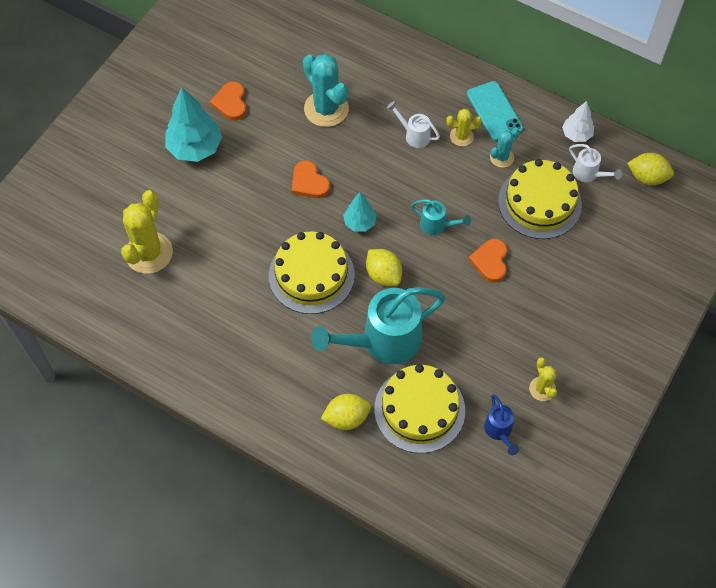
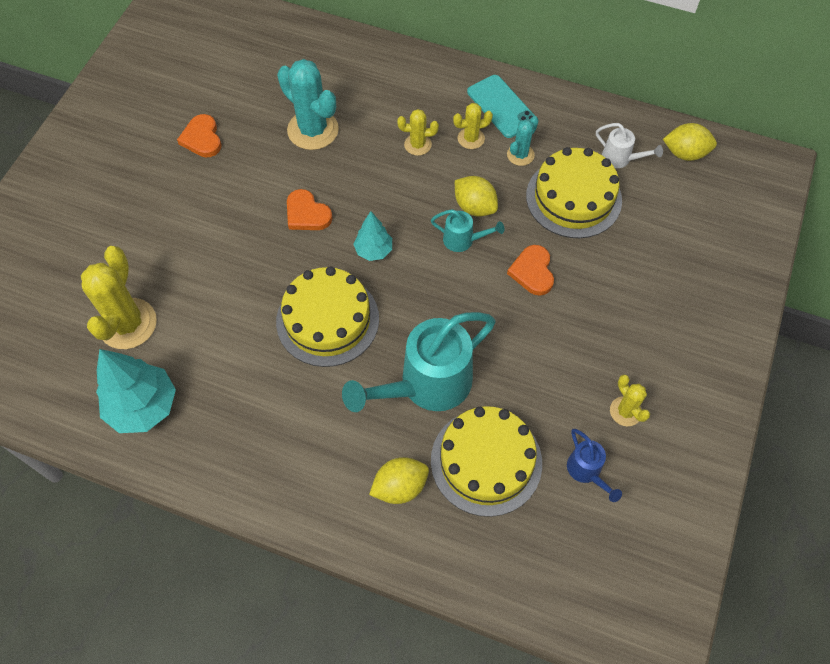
camera: 10 degrees left, 0 degrees up
(195, 148) = (167, 194): turquoise tree -> turquoise tree (143, 406)
(383, 275) = (412, 306): yellow lemon -> yellow lemon (474, 207)
(414, 135) = (417, 145): white watering can -> yellow cactus
(576, 134) = (597, 119): white tree -> none

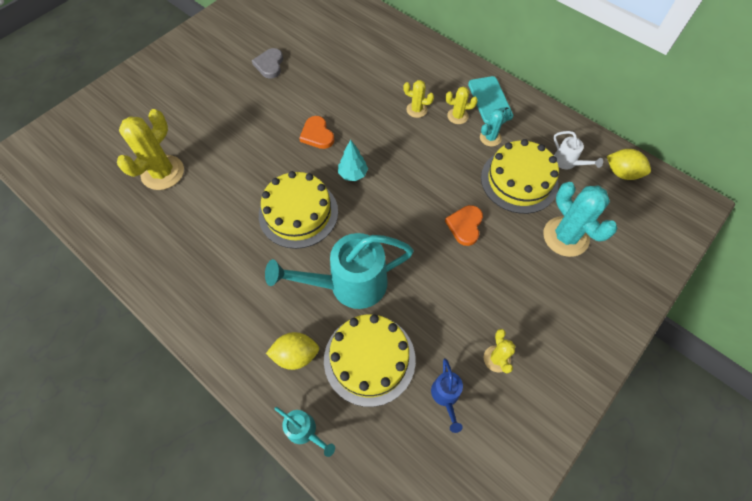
camera: 20 degrees right, 0 degrees up
(143, 406) = (145, 232): turquoise tree -> none
(202, 138) = (269, 65): orange heart -> grey heart
(313, 130) = (346, 79): turquoise cactus -> turquoise cactus (565, 236)
(463, 240) = (421, 186): turquoise watering can -> turquoise watering can (305, 431)
(474, 207) = (440, 165): yellow lemon -> none

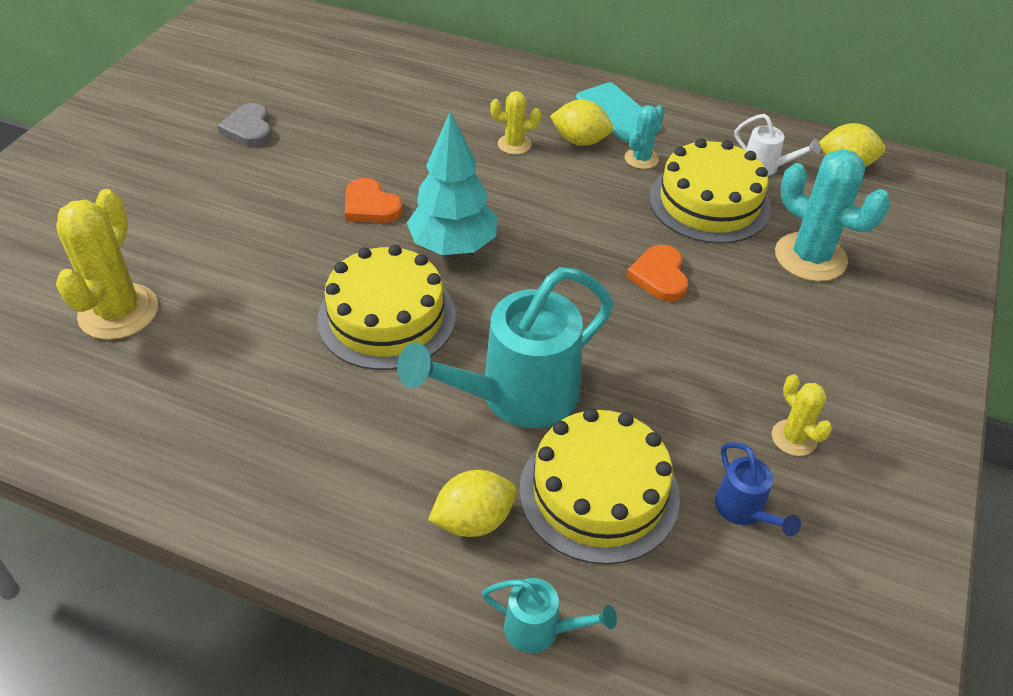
camera: 20 degrees left, 15 degrees down
(353, 174) = (453, 246): turquoise tree -> turquoise tree, size x1.76
(457, 116) = (580, 141): yellow cactus -> yellow lemon

